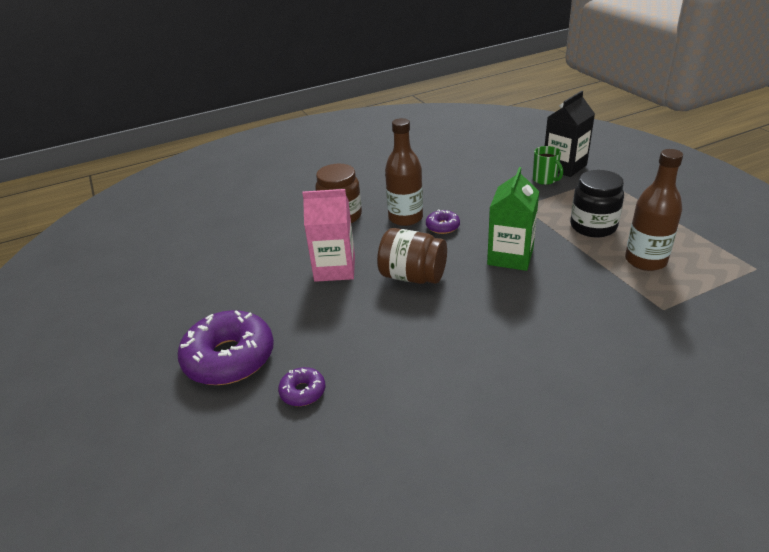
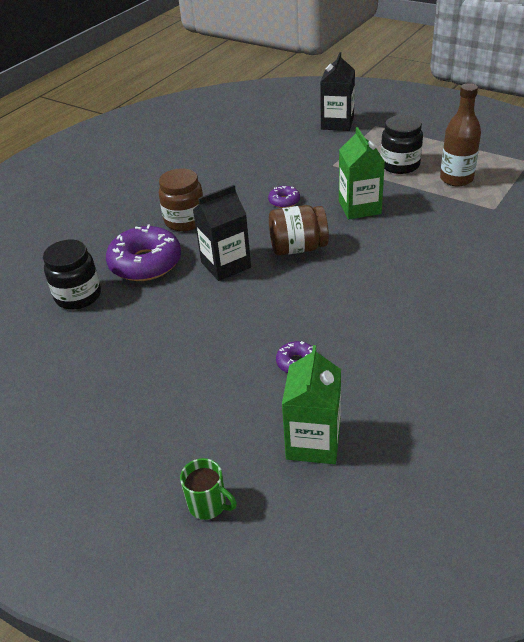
camera: 30 degrees left, 5 degrees up
(200, 252) = (78, 296): none -> black jar
(229, 358) = (208, 365): purple donut -> purple donut (145, 263)
(237, 484) = (313, 442): none -> green carton
(335, 268) = (226, 265): pink carton -> black carton
(405, 218) = (245, 204): brown bottle -> none
(545, 180) = (332, 138): green mug -> green mug (208, 504)

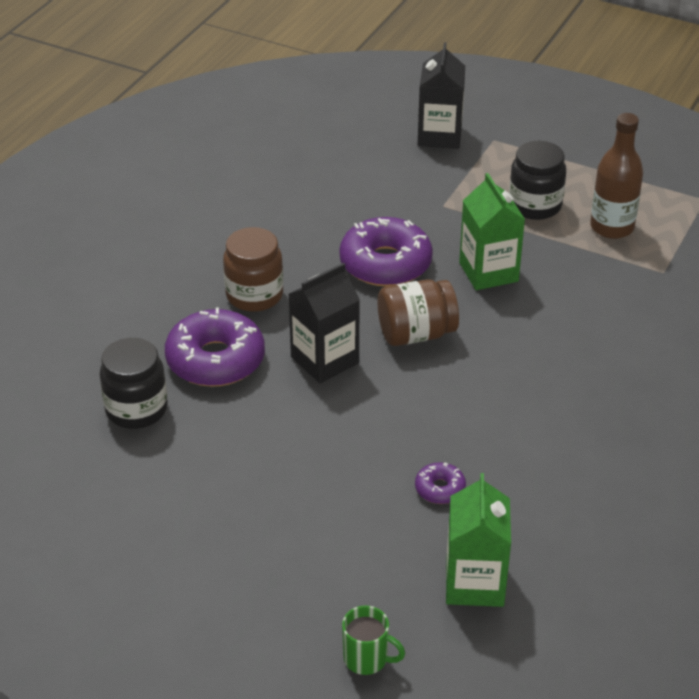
camera: 10 degrees left, 0 degrees up
(284, 201) = (385, 264): purple donut -> purple donut, size x2.13

